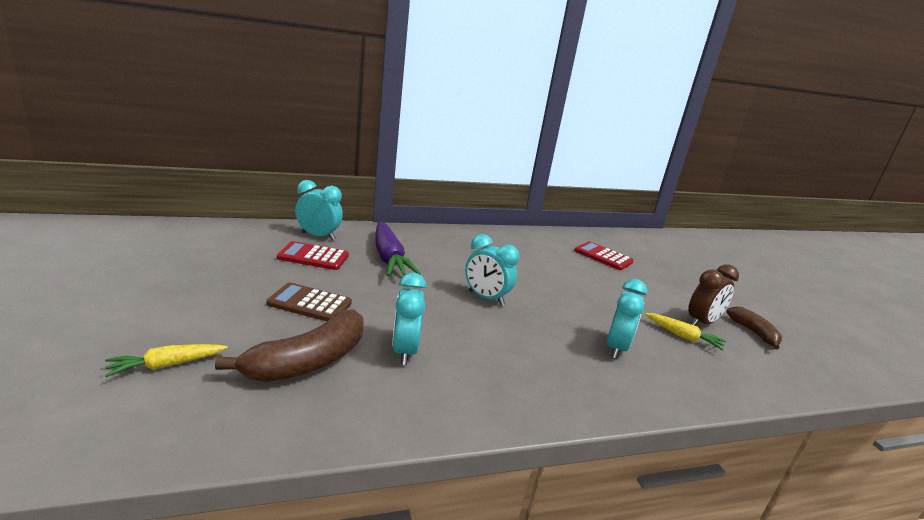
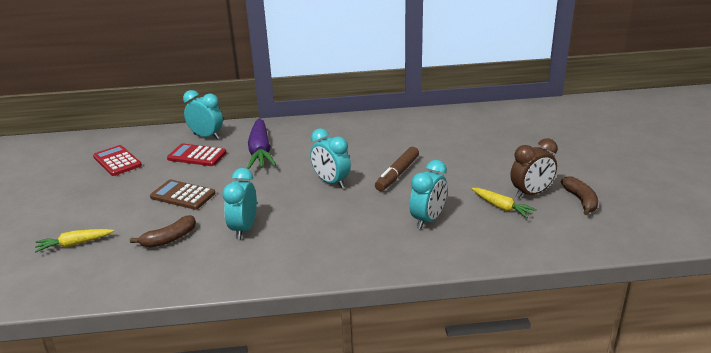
camera: 15 degrees right, 5 degrees up
(308, 361) = (169, 239): brown banana -> brown banana, size x0.59
(554, 293) = (397, 174): none -> brown marker
(603, 256) = (470, 134): red calculator -> red calculator (117, 161)

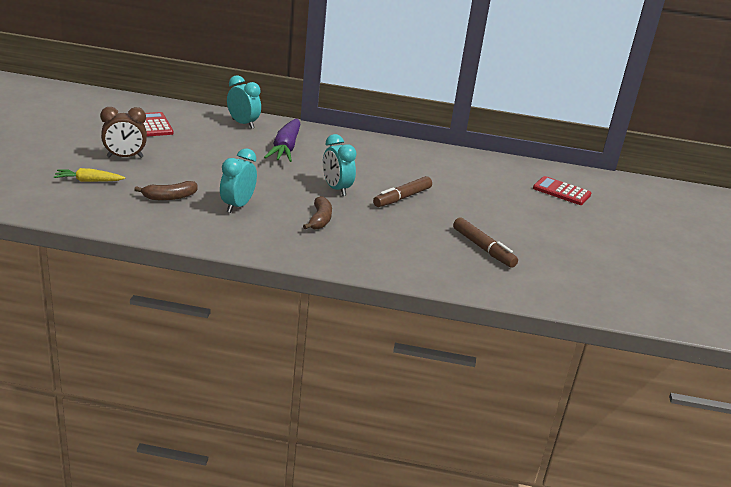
camera: 10 degrees right, 0 degrees up
(182, 195) = (197, 167): brown calculator -> none
(197, 156) = (226, 138): red calculator -> red calculator (561, 192)
(428, 220) = (407, 241): turquoise clock -> none
(501, 207) = (483, 248): yellow carrot -> brown marker
(531, 194) = (519, 245): brown clock -> brown clock (125, 157)
(580, 200) = (564, 262): brown banana -> brown banana (320, 220)

